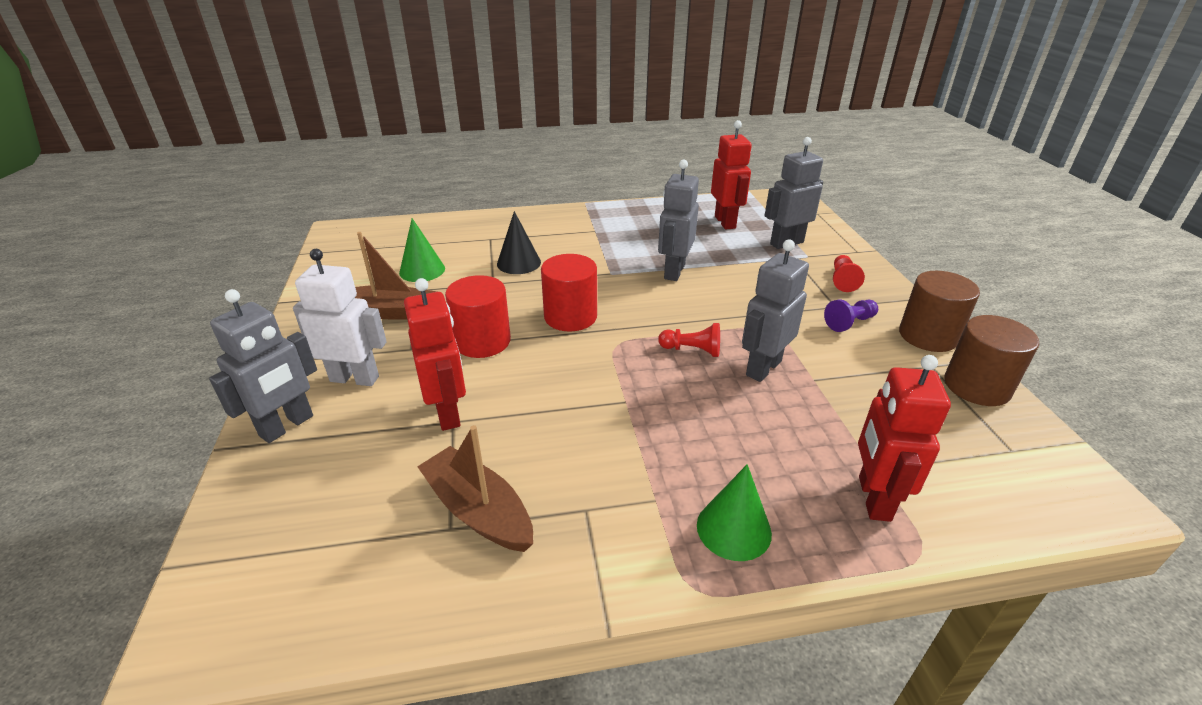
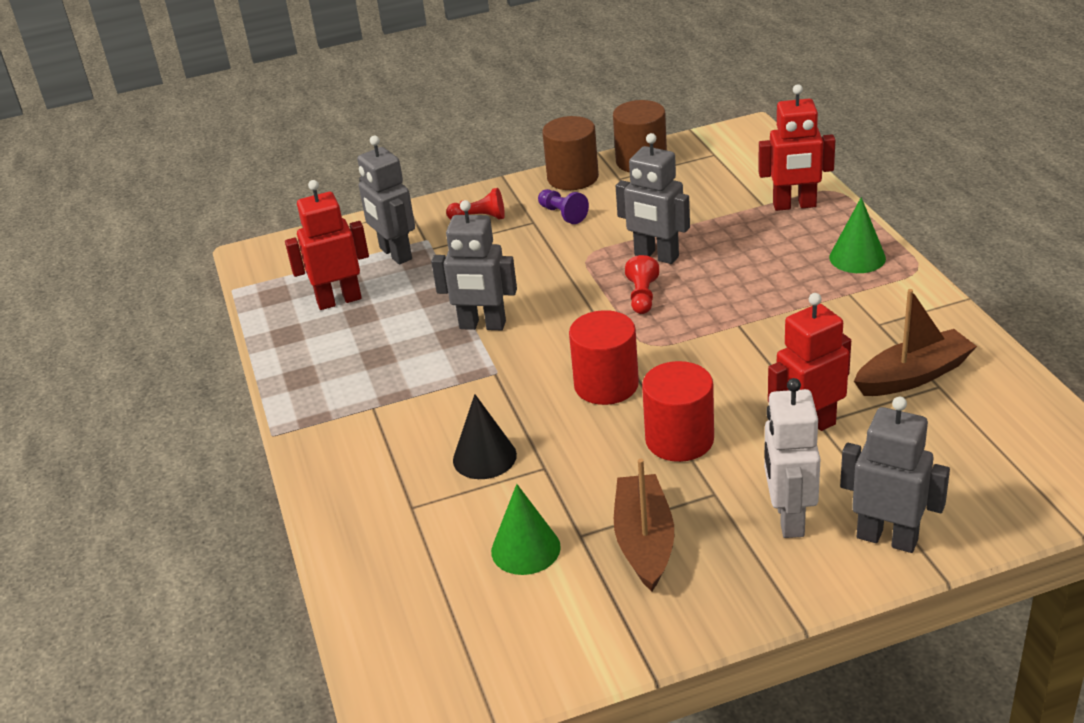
camera: 95 degrees left, 0 degrees up
(478, 510) = (913, 376): brown boat -> brown boat turned 150 degrees counterclockwise

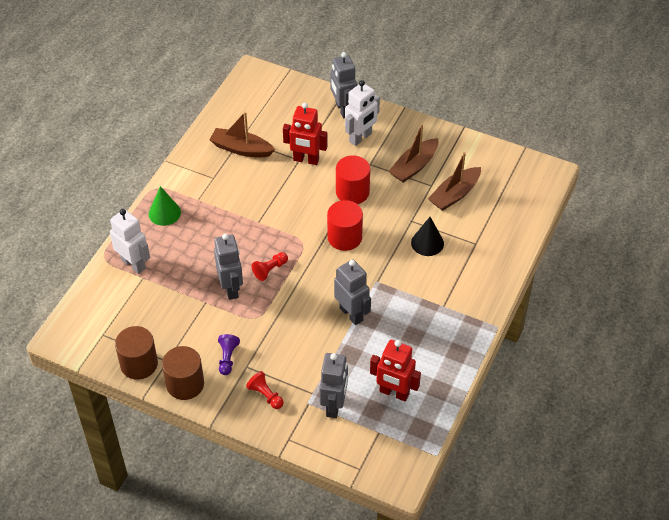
camera: 140 degrees left, 15 degrees up
(525, 549) = (454, 194): green cone -> brown boat
(794, 205) = (134, 264): red robot -> white robot

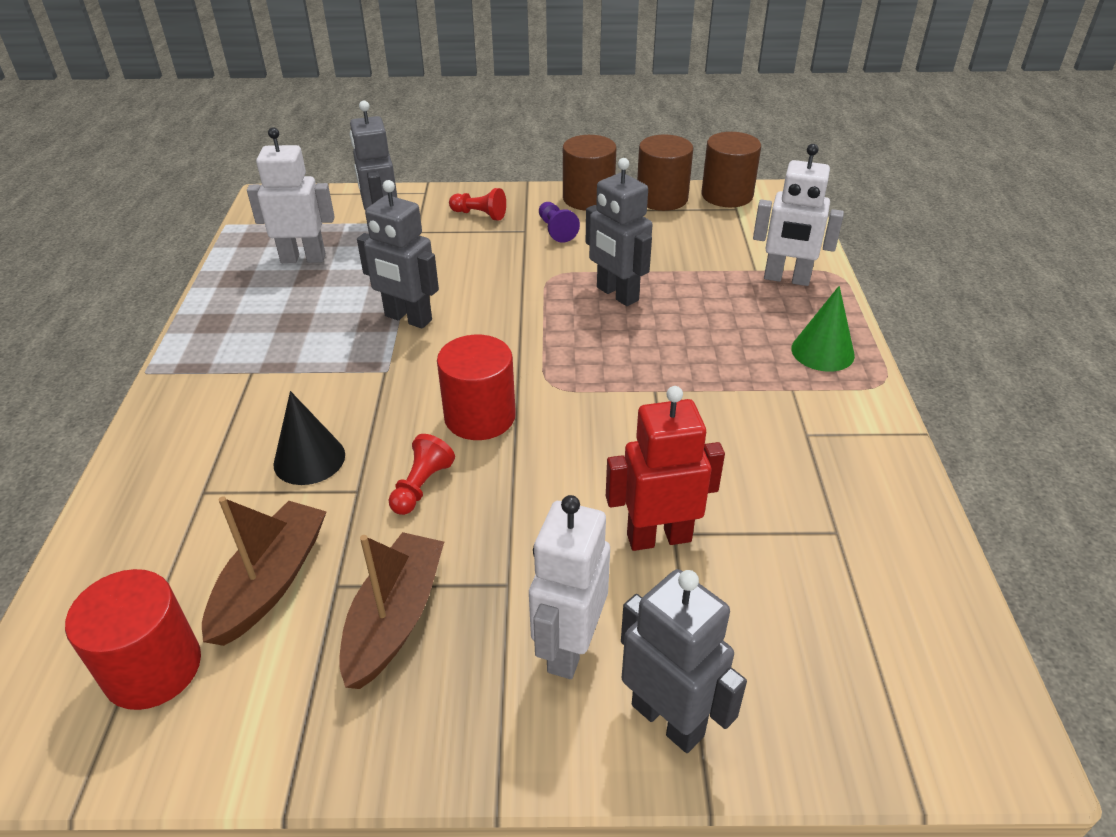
camera: 155 degrees right, 10 degrees down
(96, 350) = (727, 195): none -> brown cylinder
(241, 149) = (813, 509): brown boat -> none
(270, 270) = (577, 332): red pawn -> red pawn (421, 486)
(352, 192) = (512, 504): red cylinder -> red cylinder (153, 668)
(394, 393) = (303, 258): red robot -> white robot

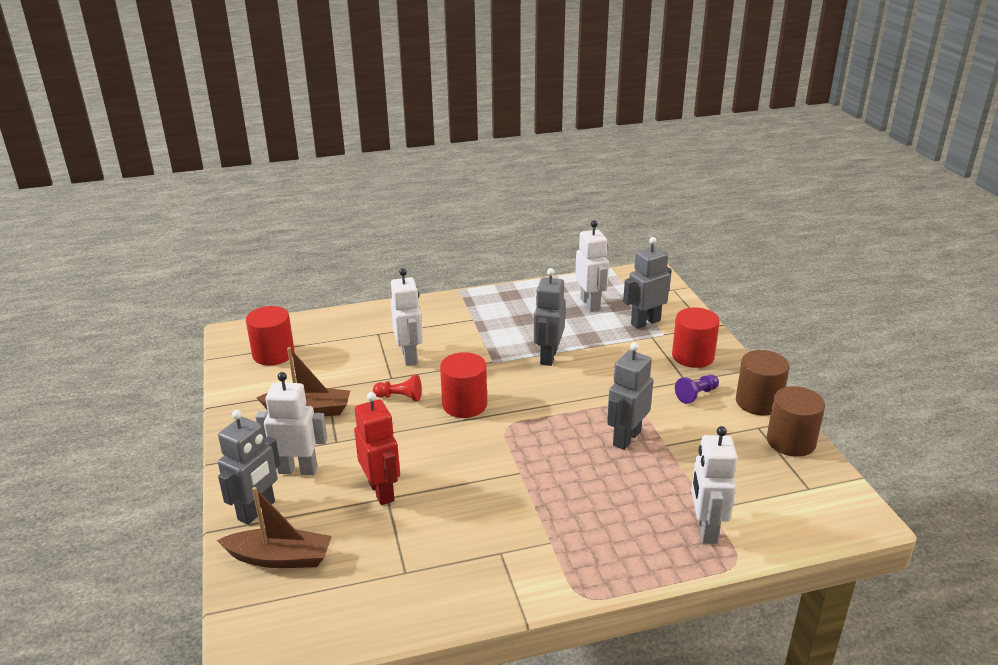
camera: 75 degrees right, 10 degrees down
(271, 582) = (325, 369): brown boat -> brown boat (280, 558)
(309, 459) = (410, 356): black cone -> white robot
(479, 215) = (693, 356): red pawn -> red cylinder
(727, 195) = (829, 480): brown cylinder -> none
(822, 352) = (607, 557): green cone -> none

